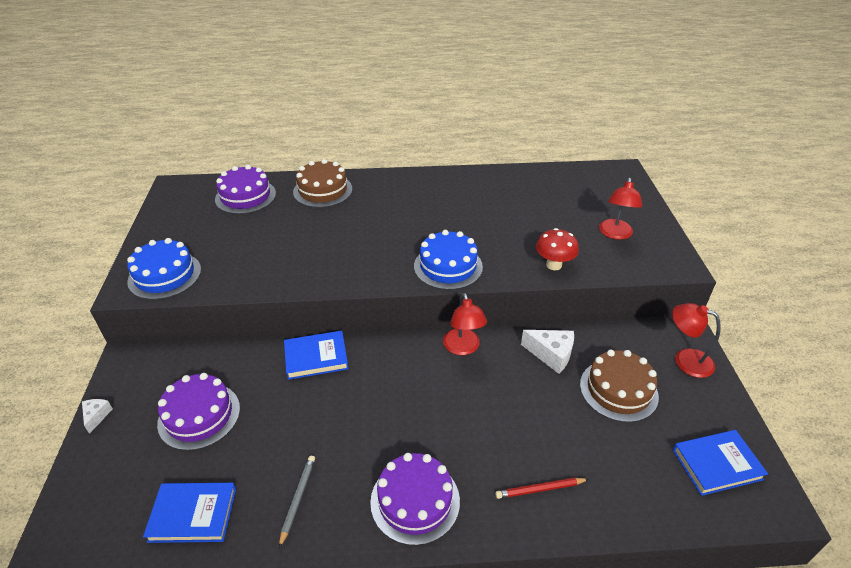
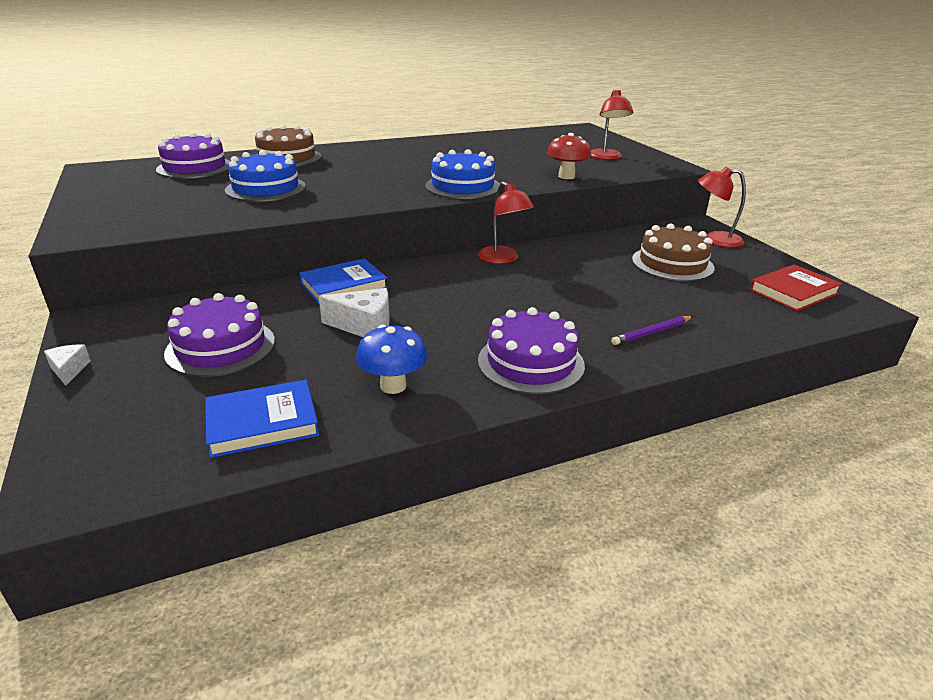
camera: 20 degrees left, 10 degrees down
(165, 275) = (123, 222): blue cake -> blue cake (265, 188)
(297, 499) = (393, 386): grey pencil -> blue mushroom
(540, 489) = (651, 332): red pencil -> purple pencil
(551, 354) = (593, 252): white cheese -> white cheese (364, 326)
(717, 464) = (793, 292): blue book -> red book

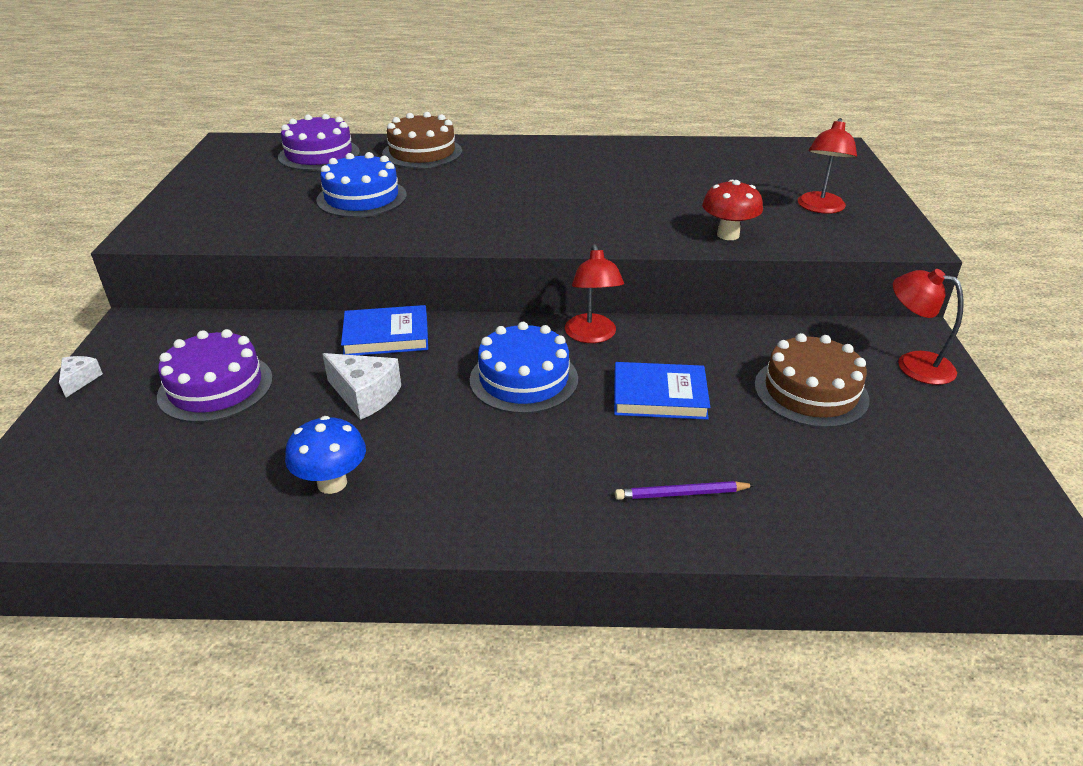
camera: 25 degrees right, 5 degrees up
(262, 423) = (184, 490): blue book -> blue book (659, 395)
(463, 186) = (579, 230): blue cake -> blue cake (524, 379)
(530, 362) = (497, 495): purple cake -> none
(793, 292) = (951, 482): red book -> none

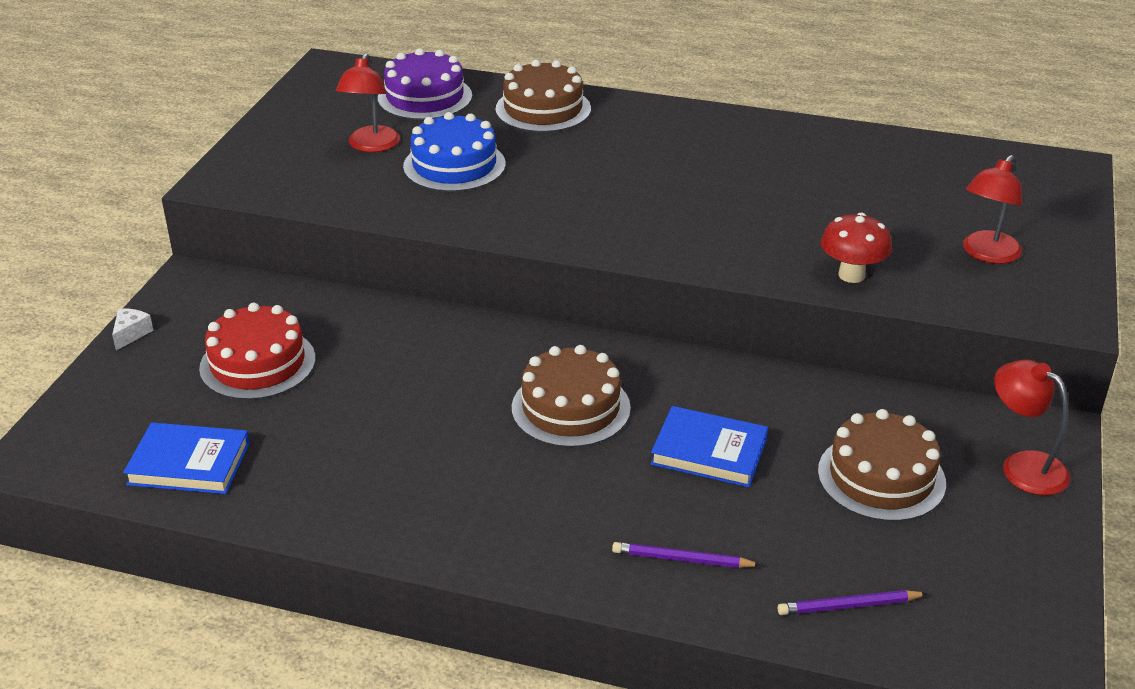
camera: 15 degrees right, 0 degrees up
(216, 387) = (258, 363): purple cake -> red cake
(332, 483) = (344, 483): blue mushroom -> none
(365, 395) = (401, 398): white cheese -> none
(386, 335) = (443, 333): blue book -> blue book (189, 464)
(524, 379) = (571, 408): blue cake -> brown cake
(592, 336) = (665, 369): red lamp -> red lamp (371, 146)
(847, 507) = (848, 606): none -> purple pencil

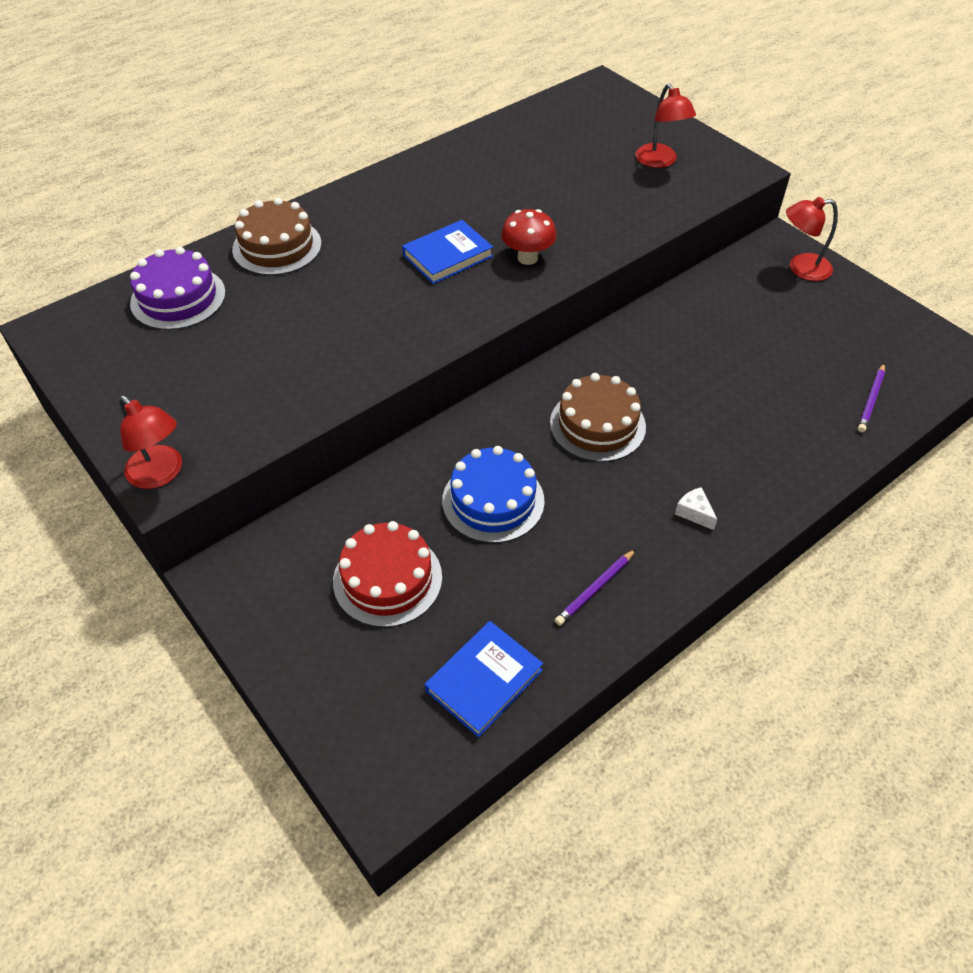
camera: 55 degrees left, 15 degrees up
(131, 334) = (261, 652): white cheese -> white cheese (694, 513)
(371, 146) = (217, 362): red lamp -> red lamp (161, 474)
(454, 165) = (303, 329): blue cake -> blue cake (493, 500)
(682, 559) = (786, 449): purple pencil -> purple pencil (595, 589)
(709, 452) = (694, 383): blue book -> blue book (448, 256)
(851, 275) = (633, 221): red mushroom -> red mushroom (527, 258)
(881, 477) = (771, 325): brown cake -> none

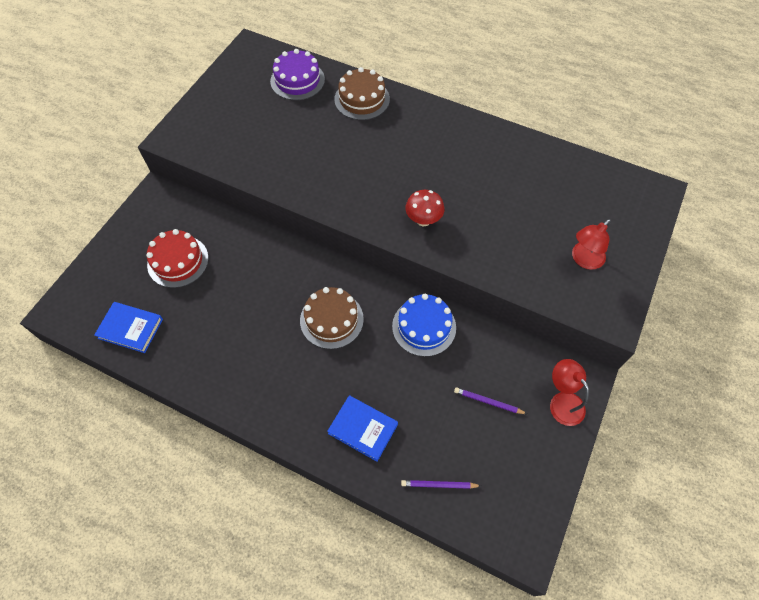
camera: 65 degrees right, 10 degrees up
(161, 474) = (174, 135): red lamp -> none
(448, 256) = (401, 179): blue book -> blue book (363, 429)
(493, 500) = (249, 287): blue cake -> blue cake (424, 326)
(595, 589) = (206, 360): purple pencil -> purple pencil (488, 402)
(694, 513) = (283, 396): white cheese -> none

